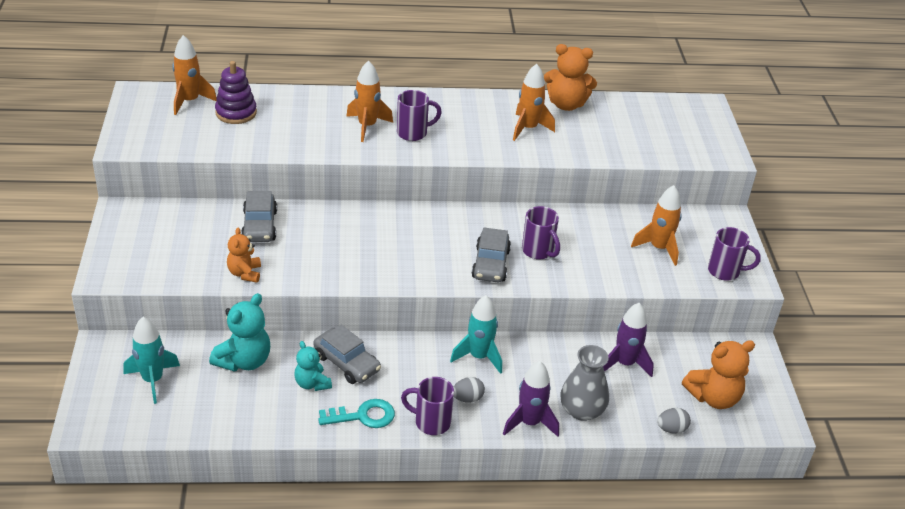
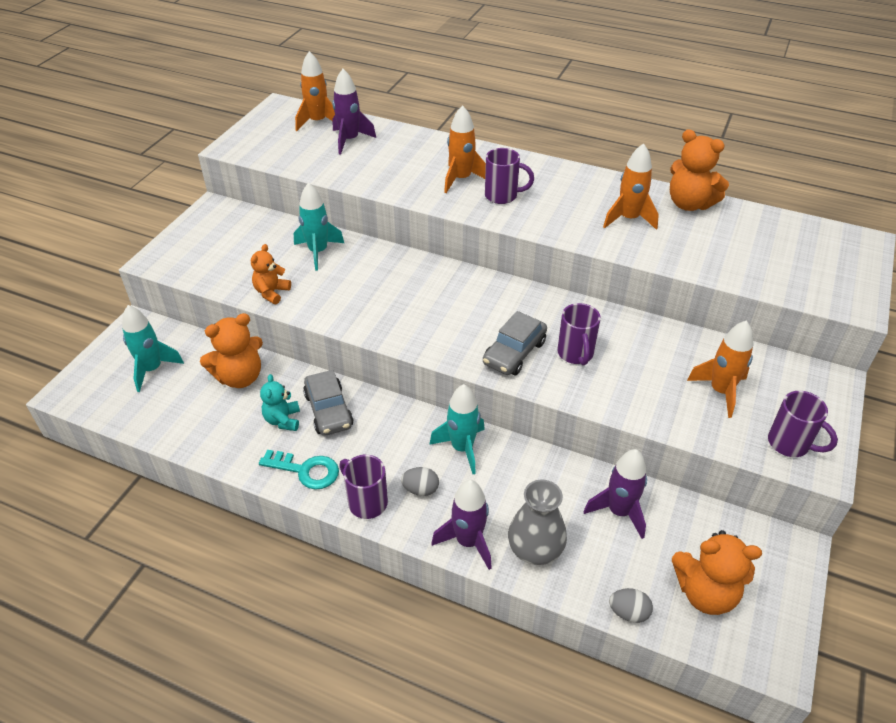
camera: 30 degrees right, 5 degrees up
(236, 113) = (349, 140): purple stacking toy -> purple rocket
(244, 361) = (240, 377): turquoise teddy bear -> orange teddy bear
(259, 226) = (318, 252): grey car -> turquoise rocket

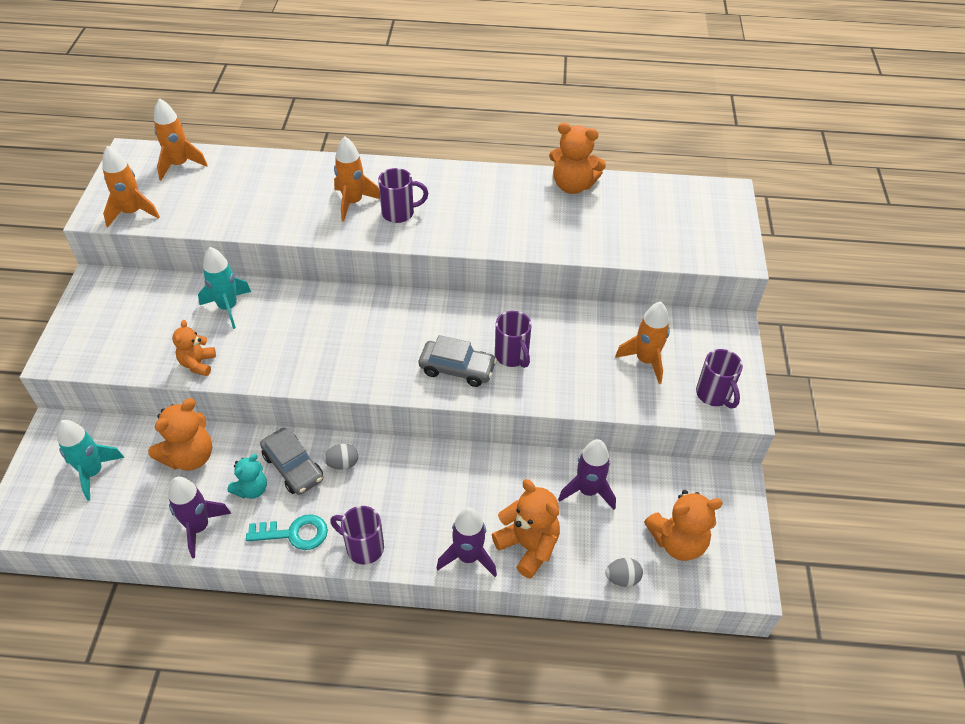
camera: 20 degrees left, 5 degrees up
(283, 420) = (251, 489): turquoise teddy bear -> turquoise teddy bear turned 120 degrees counterclockwise
(349, 140) = (222, 180): purple rocket -> purple rocket (199, 527)
(420, 489) = (409, 521): grey egg -> grey egg (342, 464)
(462, 448) = (433, 470): turquoise rocket -> none
(514, 353) = (457, 369): grey car -> grey car turned 90 degrees counterclockwise
(535, 549) = (528, 546): grey vase -> orange teddy bear
(628, 219) = (524, 213): orange rocket -> orange rocket (132, 213)
(790, 444) = (714, 395): purple mug -> purple mug turned 45 degrees clockwise

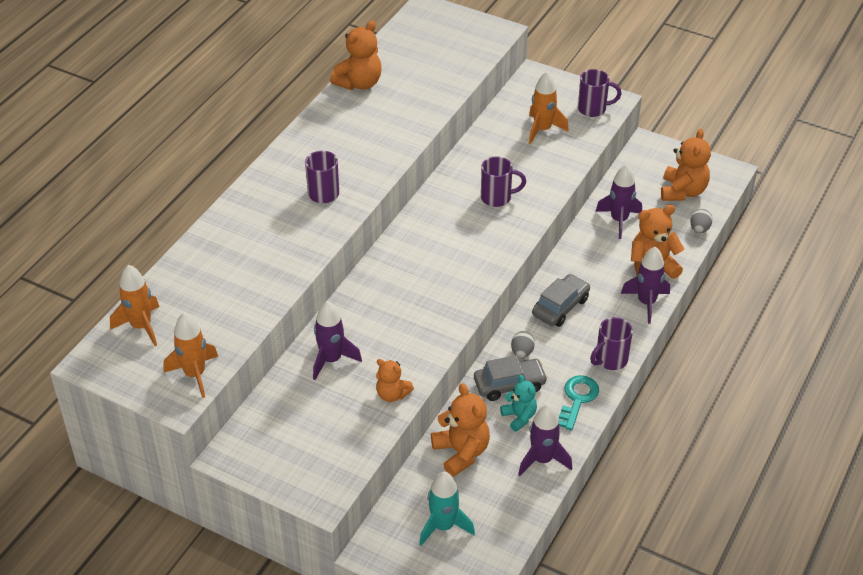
camera: 65 degrees left, 5 degrees down
(228, 307) = (331, 360): turquoise rocket -> purple rocket
(353, 203) = (289, 218): orange rocket -> none
(457, 369) = (493, 232): grey car -> grey car (560, 307)

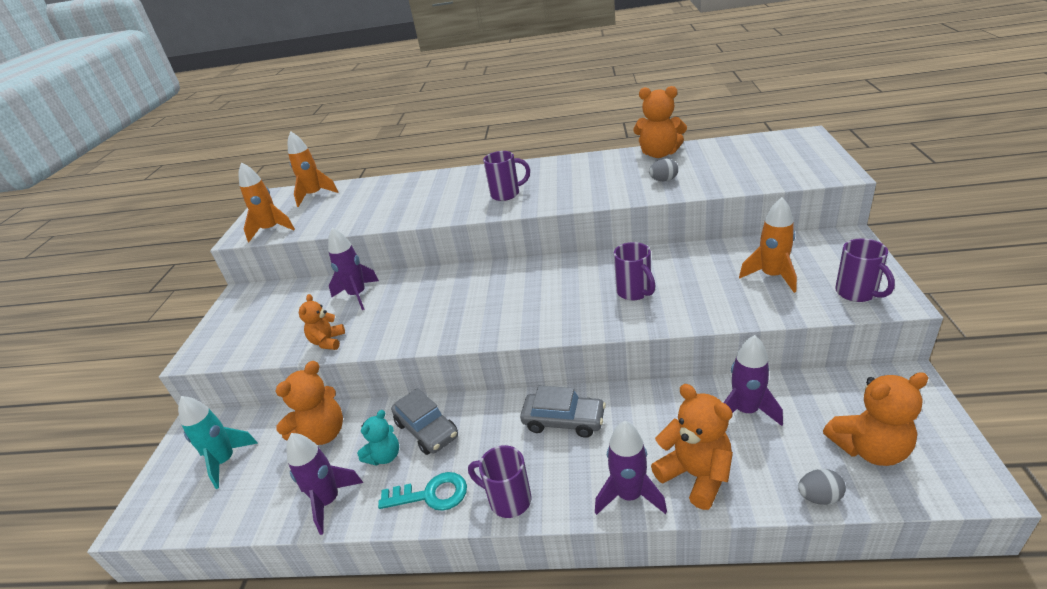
camera: 70 degrees right, 10 degrees down
(522, 352) = (477, 420): grey egg -> grey egg (663, 180)

